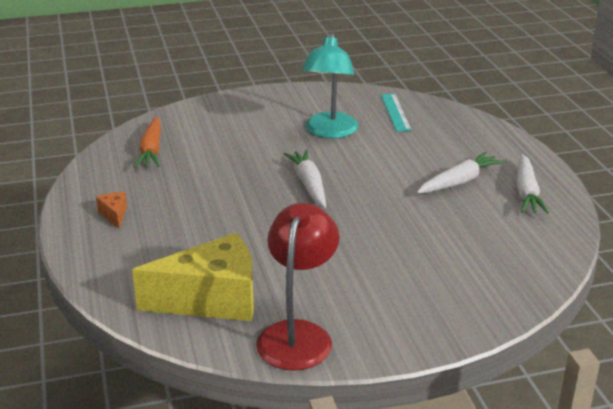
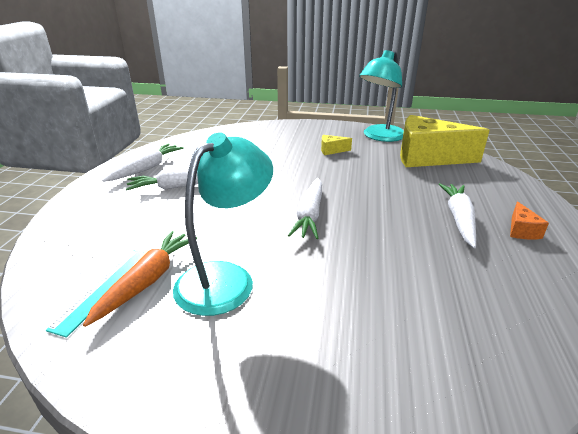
camera: 155 degrees left, 0 degrees up
(151, 150) = (495, 318): orange carrot -> orange carrot (147, 281)
(171, 213) = (459, 219): none -> white carrot
(298, 334) = (380, 137): red lamp -> turquoise lamp
(350, 279) = (331, 150): none -> yellow cheese

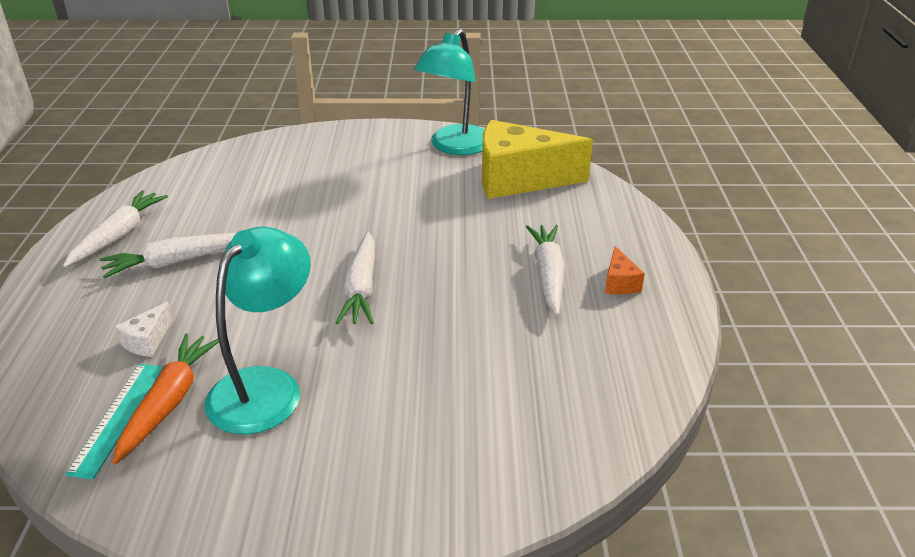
camera: 10 degrees left, 5 degrees up
(144, 235) = (147, 341): none -> white cheese
(331, 150) = (386, 178): yellow cheese -> none

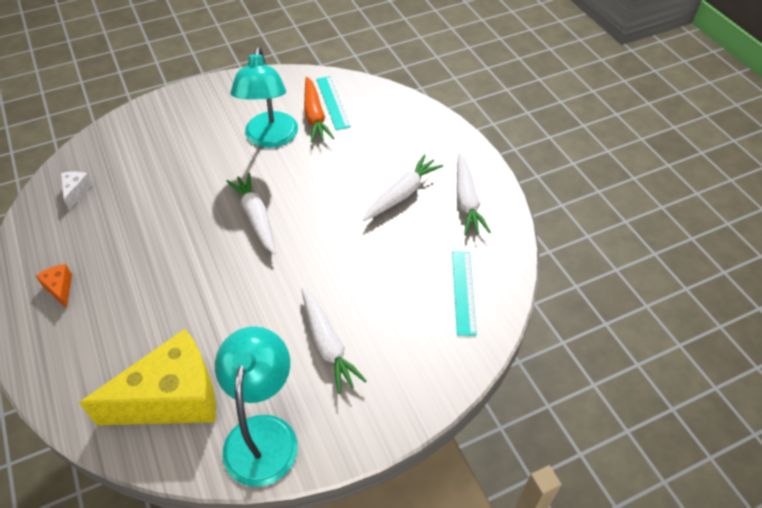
camera: 155 degrees right, 15 degrees up
(147, 341) = (360, 140): white cheese -> white cheese (76, 192)
(219, 175) = (463, 292): none -> turquoise ruler
(548, 274) = (119, 277): white carrot -> white carrot (327, 344)

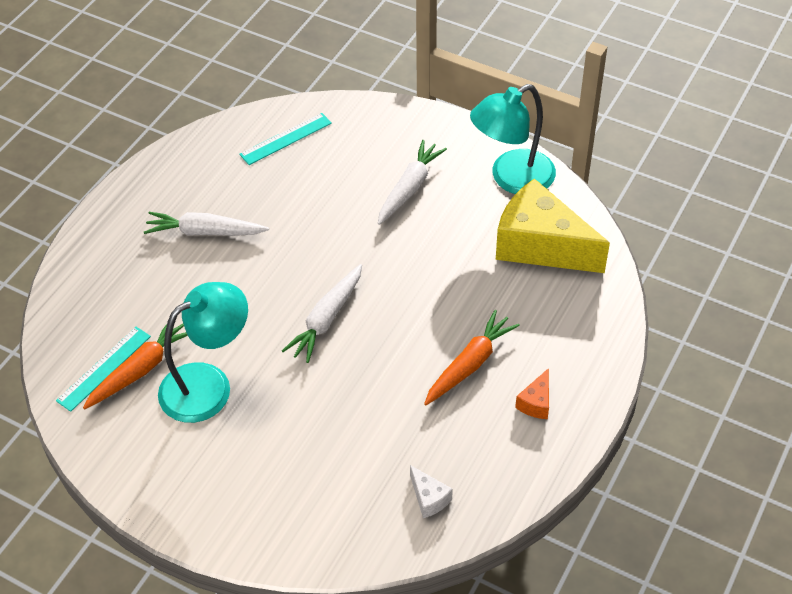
camera: 125 degrees left, 0 degrees up
(76, 192) = (429, 498): white cheese -> white cheese turned 90 degrees counterclockwise
(131, 272) = (470, 364): none -> orange carrot
(467, 201) = (177, 184): white carrot -> none

